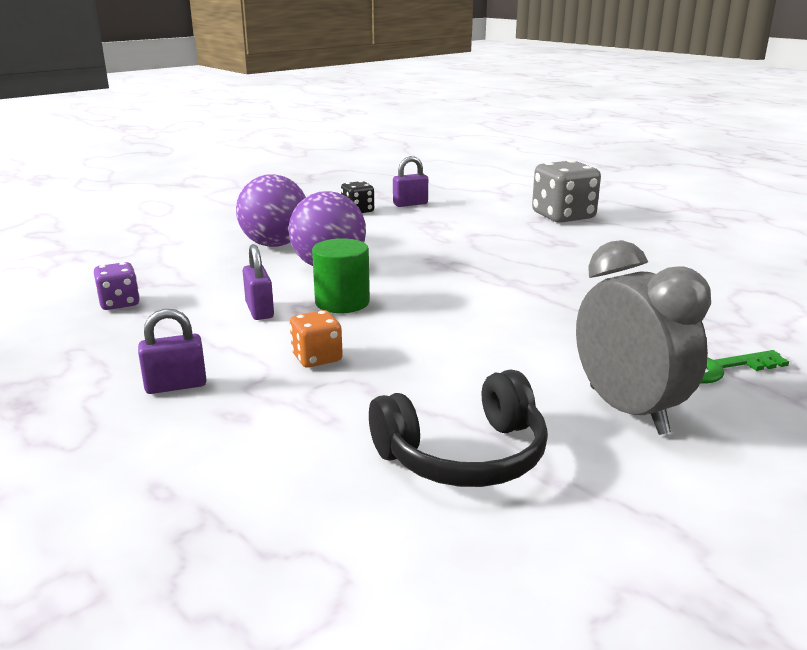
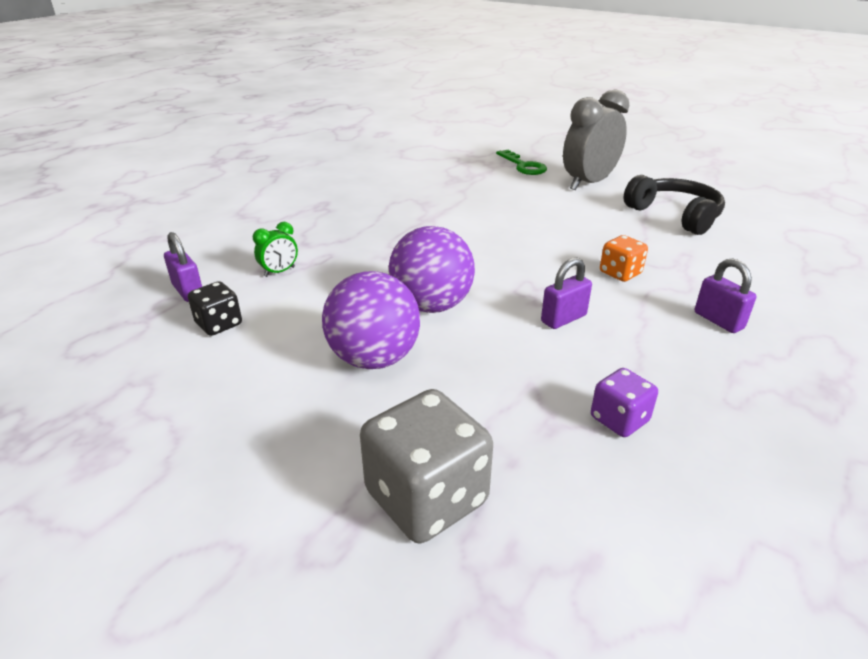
camera: 105 degrees left, 10 degrees up
(342, 302) = (516, 281): green cylinder -> none
(424, 225) = (279, 272): none -> green clock
(563, 216) = (242, 208): grey dice -> grey dice (426, 497)

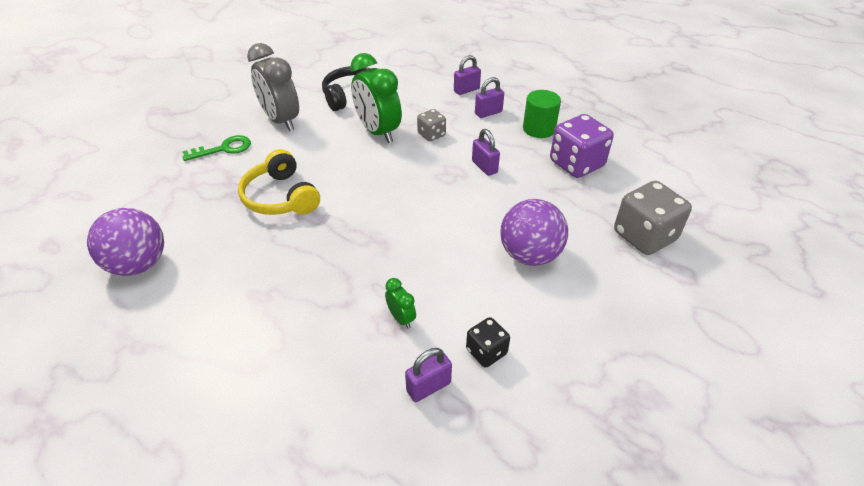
camera: 85 degrees left, 10 degrees up
(431, 305) = (465, 224): purple ball -> purple ball (139, 264)
(456, 198) = (280, 197): none -> yellow headphones
(602, 236) = (378, 132): none -> green clock
(619, 419) = (576, 164): purple dice -> purple dice, size x1.82
(620, 273) = (431, 135): orange dice -> grey dice
(708, 376) = (539, 129): none -> green cylinder
(772, 298) = (466, 90): none -> purple padlock

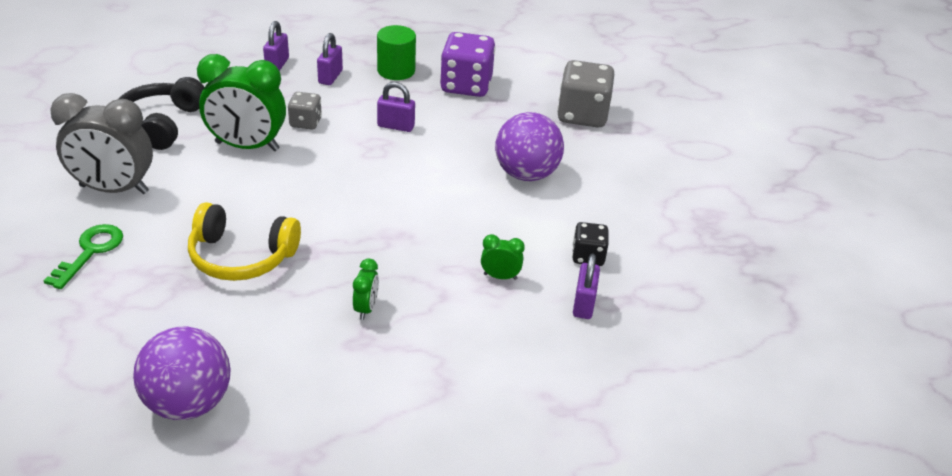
camera: 50 degrees left, 5 degrees down
(293, 277) = (366, 308): none -> green clock

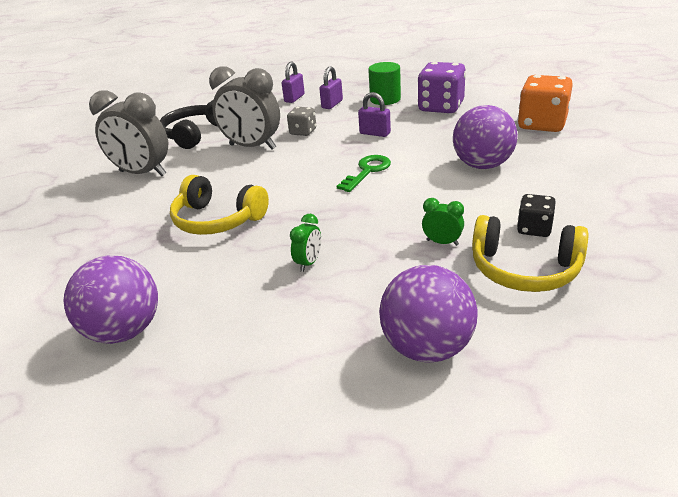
camera: 20 degrees right, 5 degrees down
(90, 252) = (105, 213): green key -> green key (367, 171)
(247, 146) = (252, 147): green clock -> grey clock
(506, 394) = (427, 347): none -> purple ball
(582, 115) = (542, 124): grey dice -> orange dice
(583, 304) = (524, 269): purple padlock -> yellow headphones

